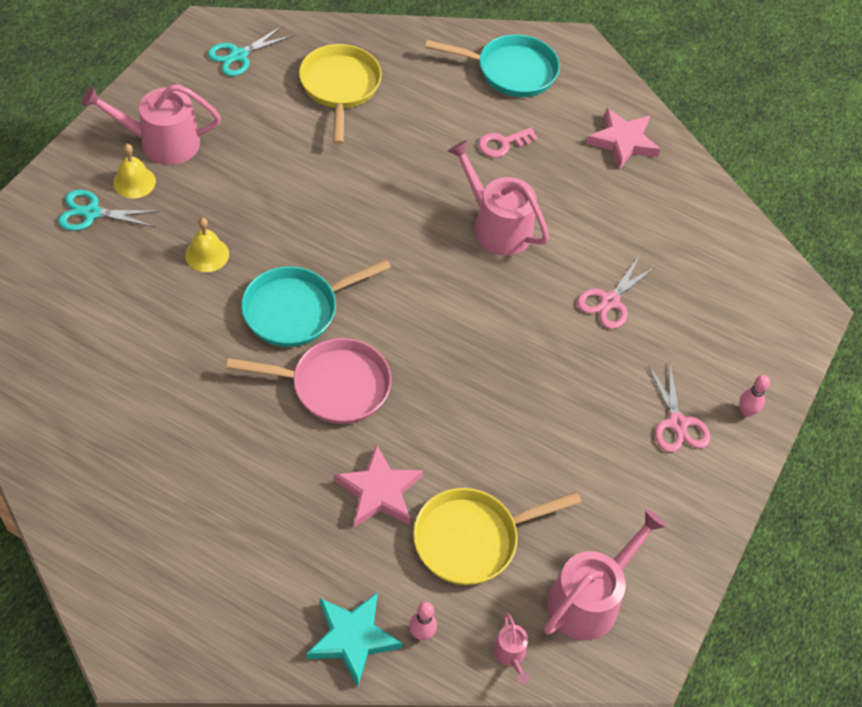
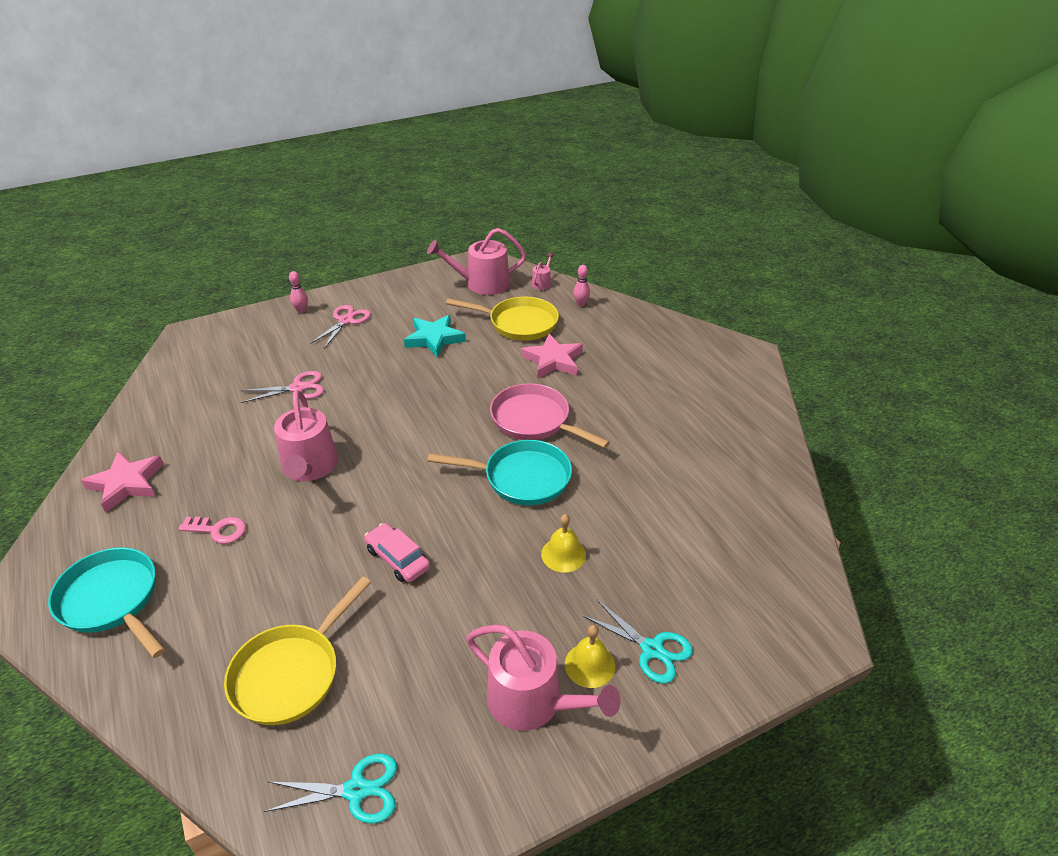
camera: 140 degrees left, 15 degrees down
(341, 188) = (397, 559): none -> pink car
(352, 638) = (619, 315): turquoise star -> turquoise star (434, 339)

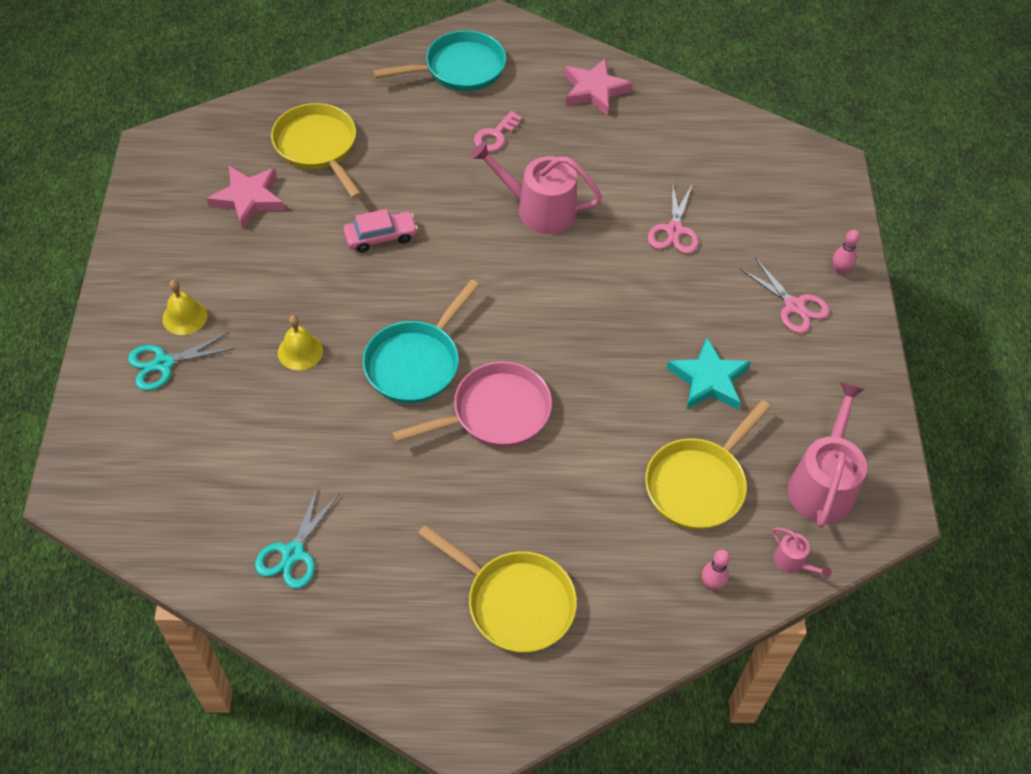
camera: 115 degrees right, 15 degrees up
(357, 790) = (203, 158): turquoise scissors -> turquoise scissors (293, 553)
(532, 701) = (186, 269): pink watering can -> none
(553, 360) = (595, 484): pink star -> pink star (248, 199)
(662, 366) = (514, 602): none -> yellow pan

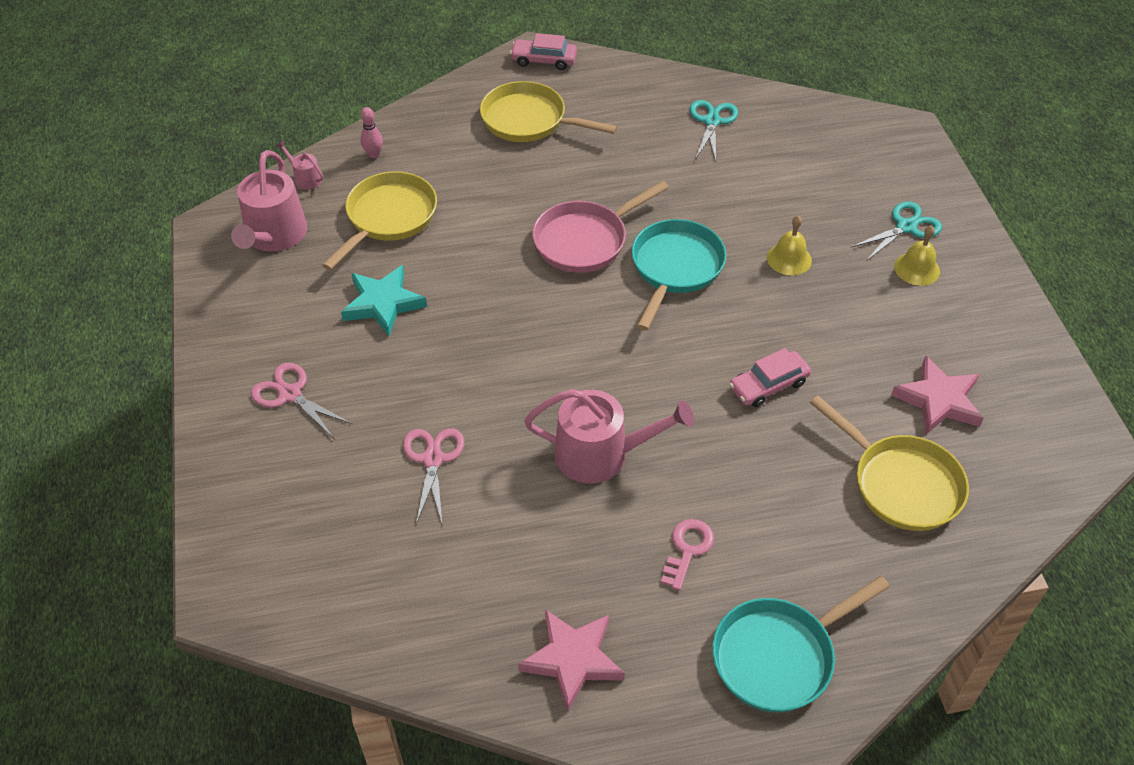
camera: 170 degrees right, 5 degrees down
(469, 717) = (544, 60): none -> pink car
(839, 270) = (232, 447): pink bowling pin -> none

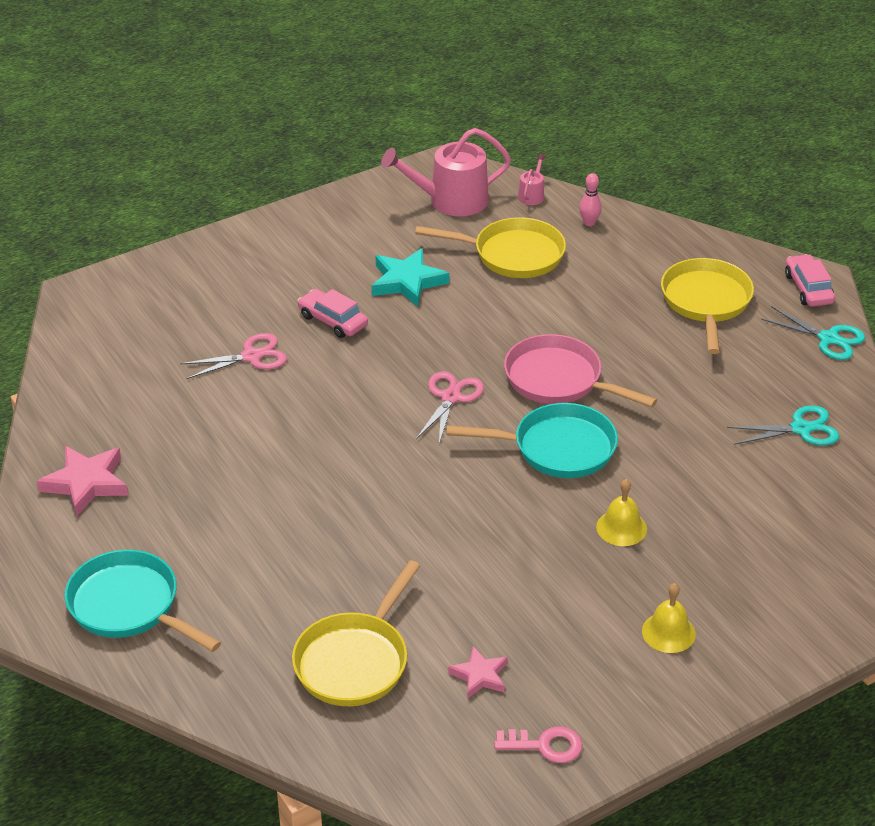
camera: 70 degrees right, 10 degrees down
(290, 394) = (283, 263): pink scissors -> pink scissors (450, 397)
(600, 454) = (300, 451): pink watering can -> none
(687, 549) = (219, 527): pink key -> pink key (545, 745)
(768, 385) = (436, 544): pink car -> pink car (333, 320)
(906, 227) = (732, 614): turquoise scissors -> turquoise scissors (829, 339)
(938, 400) = (480, 675): pink star -> pink star, size x0.61

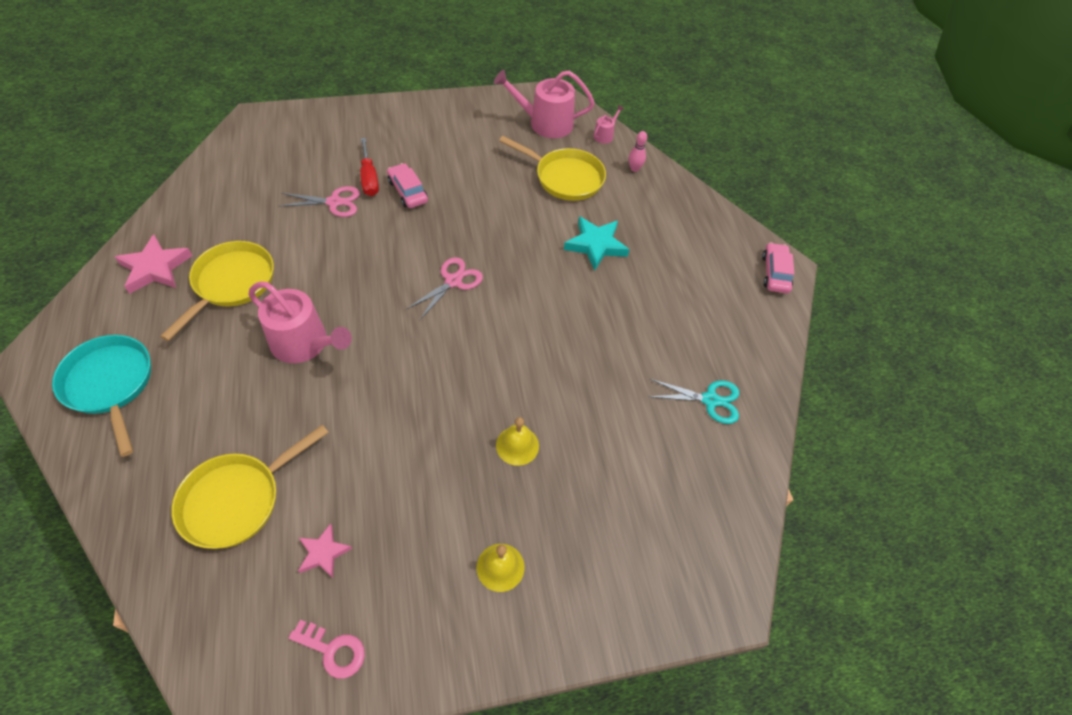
camera: 15 degrees right, 15 degrees up
(276, 320) = (369, 179): none -> red screwdriver
(322, 505) = (304, 343): none -> pink watering can
(407, 281) = (478, 176): turquoise star -> turquoise star (596, 245)
(557, 448) = (507, 353): turquoise pan -> none
(559, 380) = (542, 292): pink pan -> none
(706, 302) = (689, 261): yellow pan -> yellow pan (231, 283)
(829, 339) = (771, 323): turquoise scissors -> none

